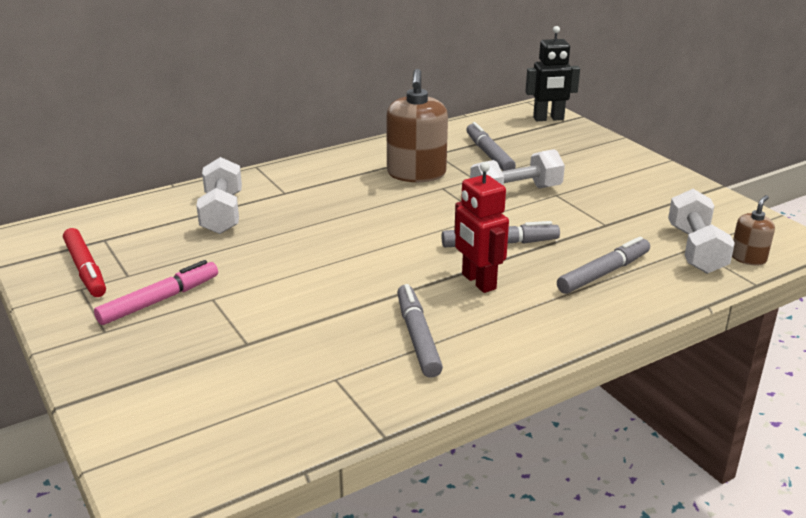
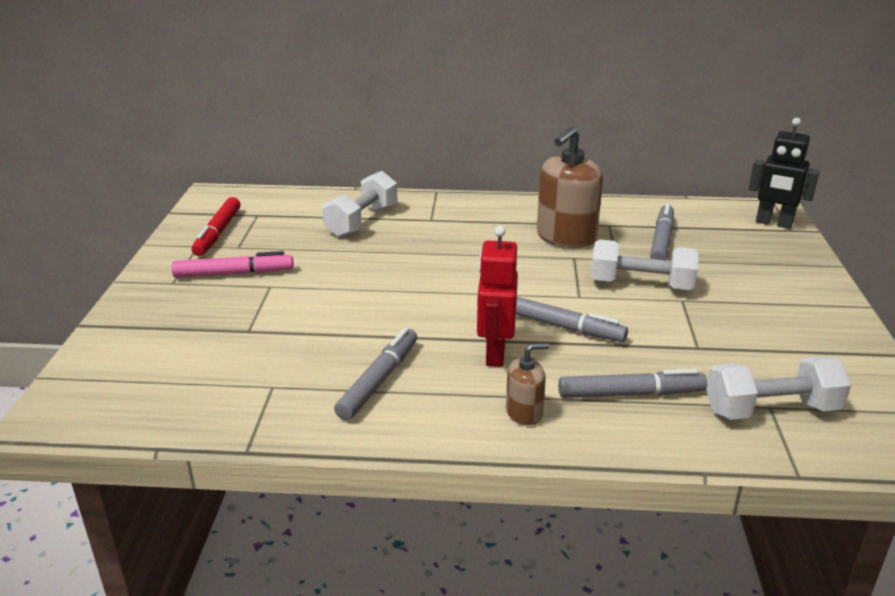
camera: 35 degrees right, 0 degrees up
(695, 249) = (771, 410): white dumbbell -> white dumbbell turned 45 degrees clockwise
(748, 258) = (827, 444): brown soap dispenser -> brown soap dispenser (524, 413)

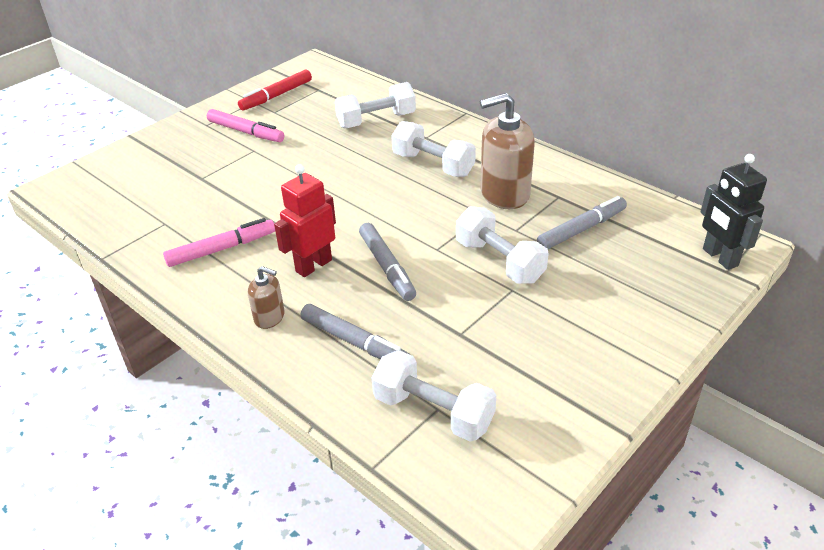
camera: 40 degrees right, 10 degrees up
(378, 380) = (222, 249): grey marker -> pink marker
(472, 237) = (433, 164): none -> white dumbbell

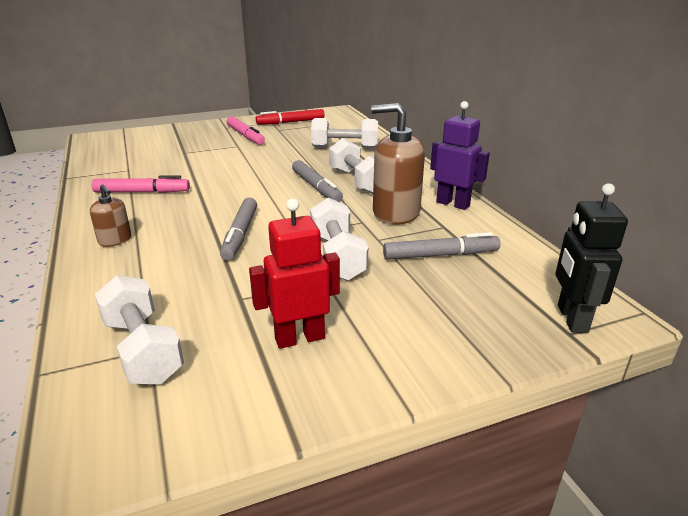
camera: 25 degrees right, 10 degrees down
(313, 265) = (188, 218): red robot -> red robot (299, 338)
(355, 342) = (151, 276): grey marker -> grey marker (316, 187)
(544, 166) = (453, 204): none -> purple robot

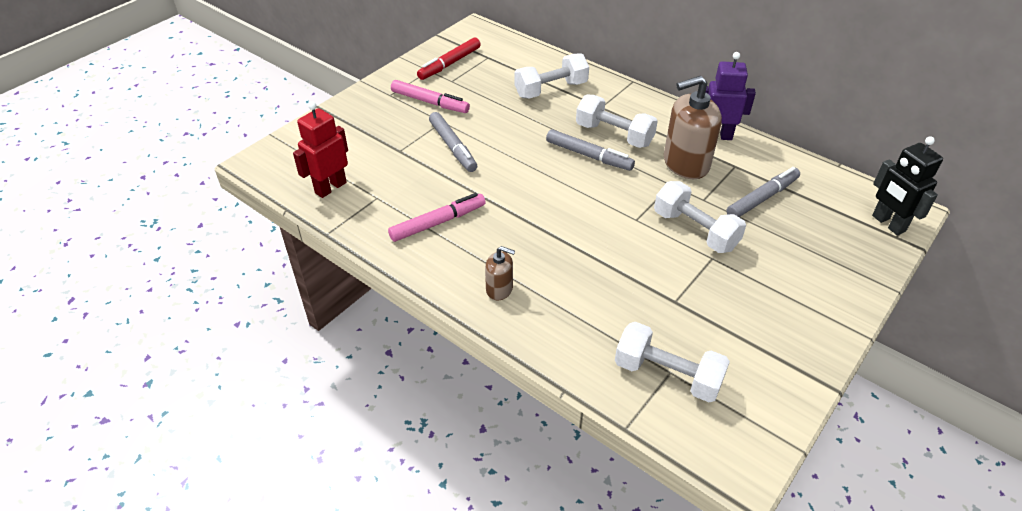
camera: 30 degrees left, 15 degrees up
(240, 234) = (595, 238): grey marker -> grey marker (453, 147)
(299, 338) = (753, 315): red robot -> red robot (330, 187)

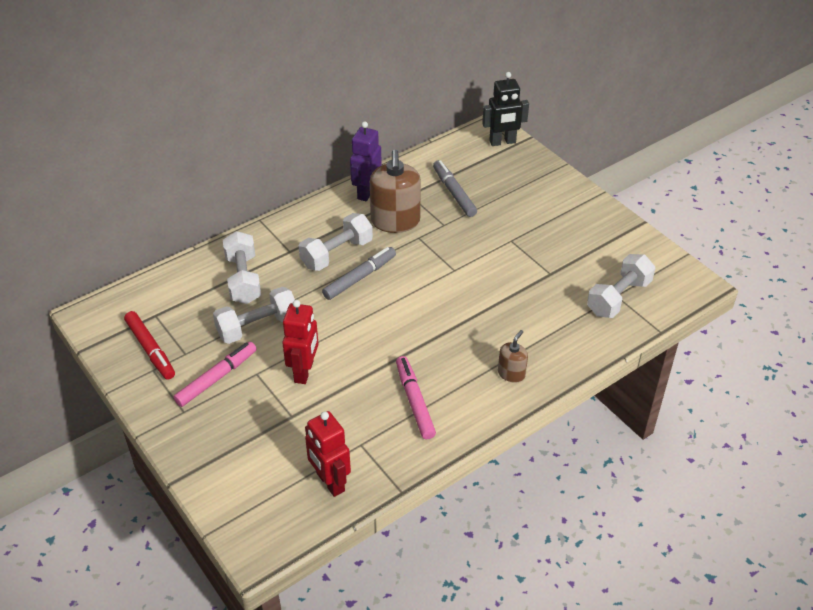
camera: 75 degrees left, 0 degrees up
(453, 147) = (304, 372): grey marker -> red robot
(695, 230) = (478, 240): white dumbbell -> white dumbbell (257, 327)

